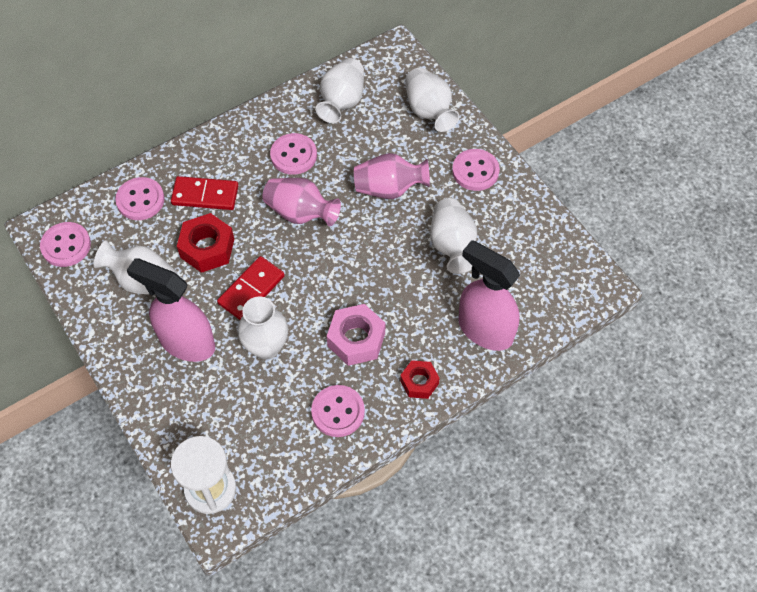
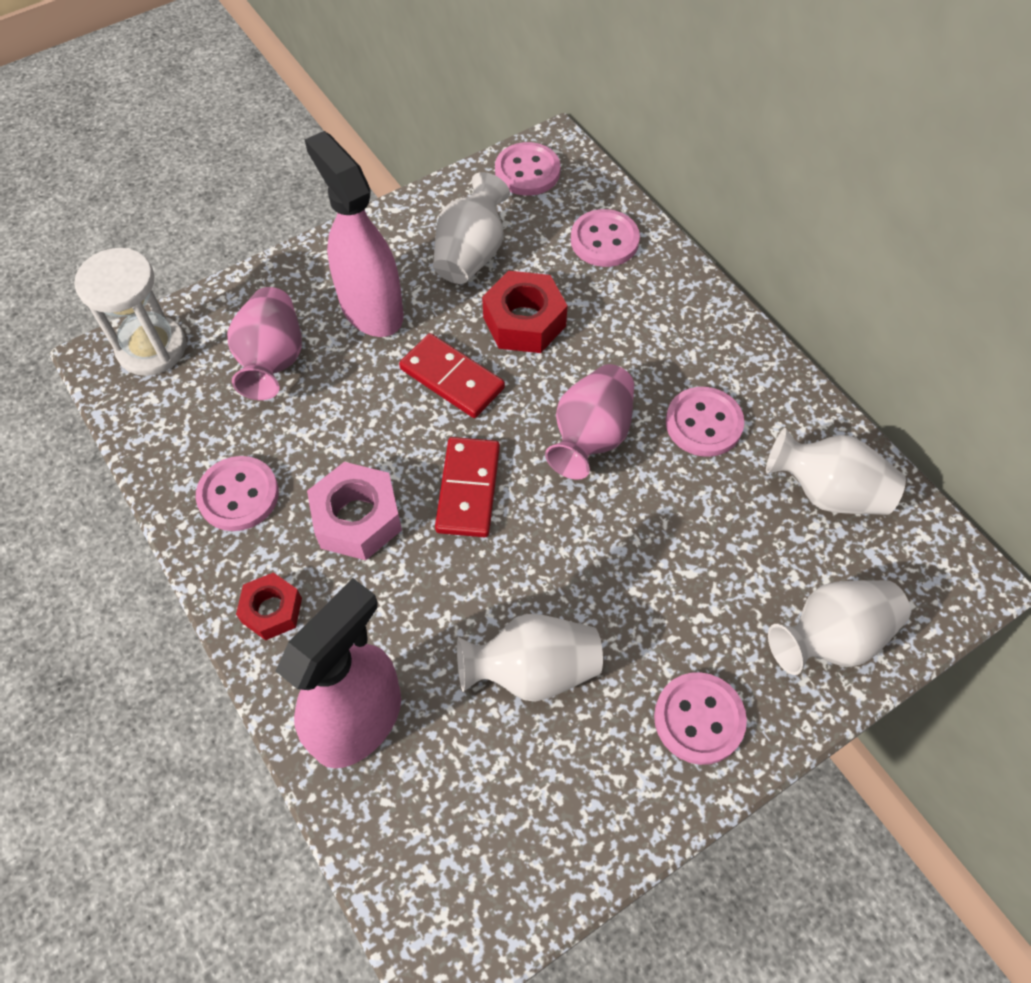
camera: 90 degrees right, 0 degrees up
(187, 342) = (371, 308): pink spray bottle -> pink spray bottle turned 60 degrees counterclockwise
(205, 195) = (618, 313): red domino -> red domino (468, 489)
(266, 347) = (355, 401): white vase -> none
(389, 189) = (647, 567): pink vase -> pink vase (272, 360)

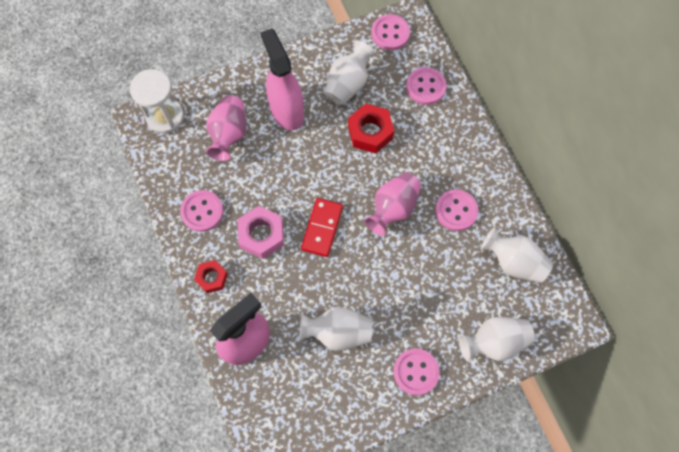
camera: 10 degrees right, 10 degrees up
(452, 378) = (324, 161): red domino -> none

